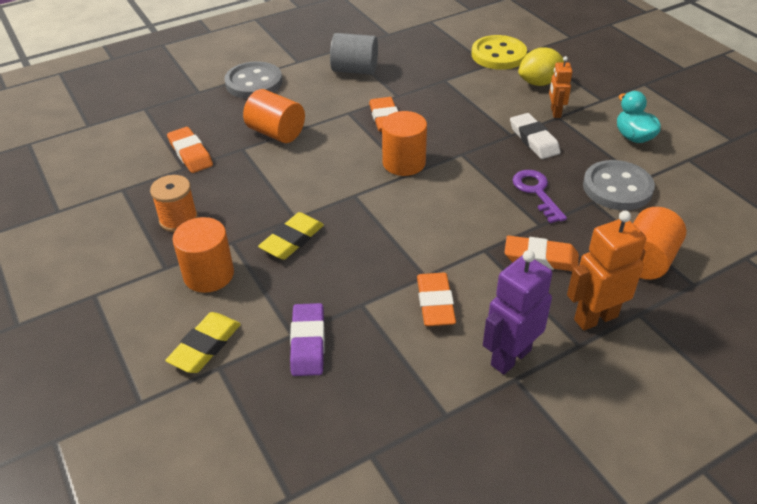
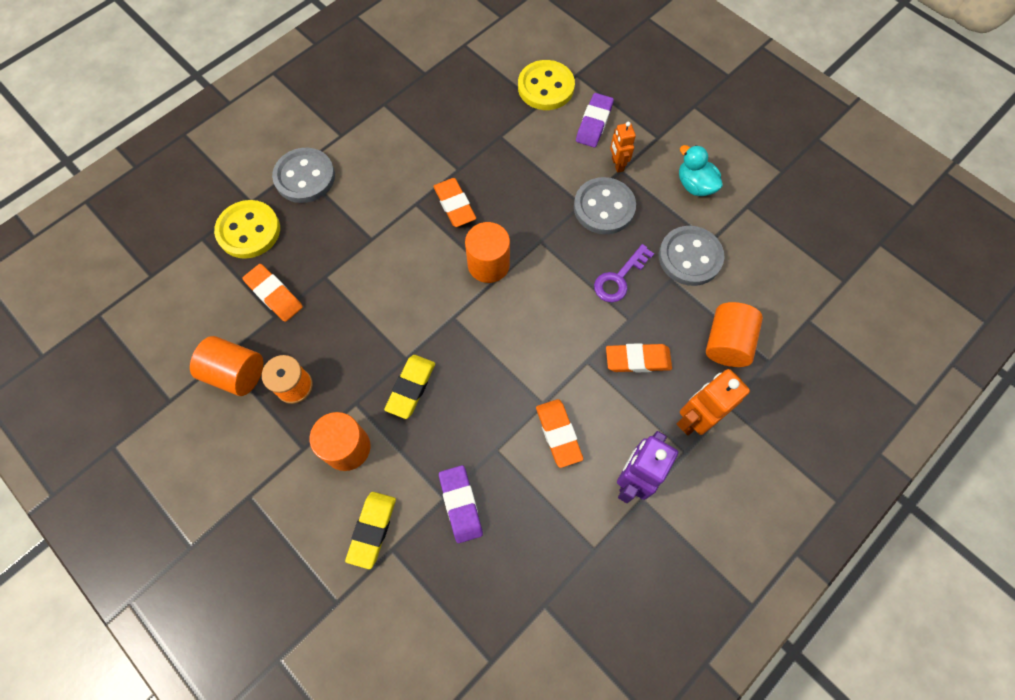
camera: 15 degrees left, 25 degrees up
(188, 109) = (249, 231): none -> yellow button
(276, 133) = (352, 247): orange cylinder -> orange cylinder (236, 373)
(355, 70) = (405, 138): grey cylinder -> none
(534, 140) = (604, 207): white eraser -> grey button
(536, 192) = (619, 278): purple key -> purple key turned 105 degrees counterclockwise
(539, 83) = (594, 123): yellow lemon -> purple eraser

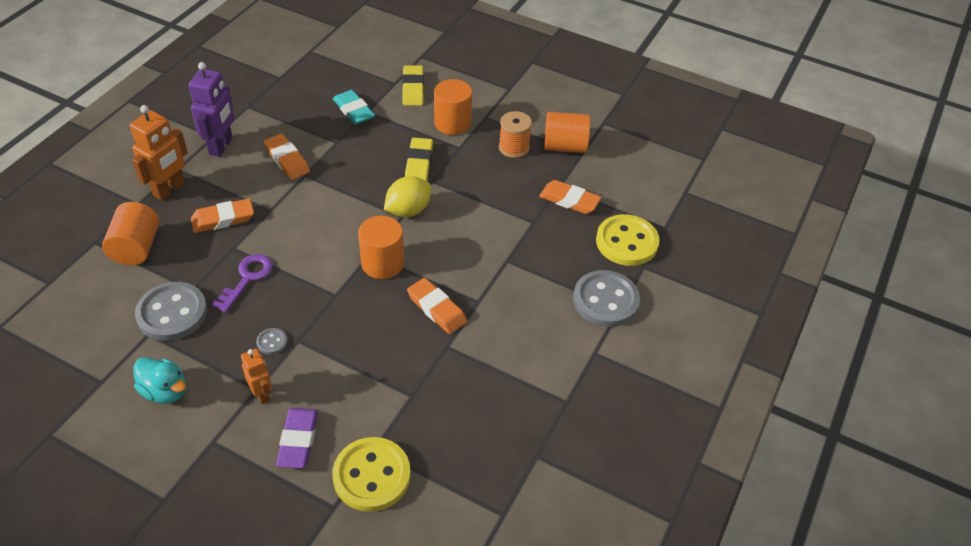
camera: 160 degrees right, 20 degrees down
(444, 323) = (408, 210): none -> yellow lemon
(460, 504) = (354, 110): purple eraser -> turquoise eraser
(604, 207) = (272, 342): grey button -> grey button, size x0.43

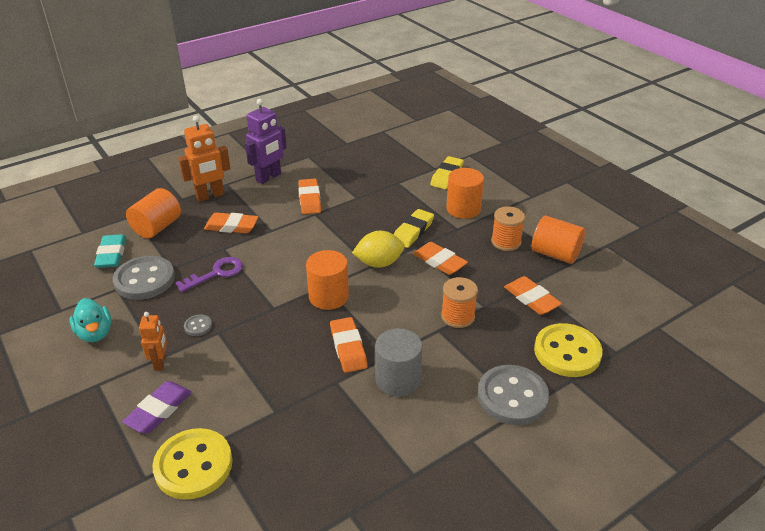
camera: 30 degrees right, 10 degrees down
(354, 110) = (387, 179): turquoise eraser -> turquoise eraser (111, 254)
(465, 189) = (439, 261): none -> orange eraser
(501, 322) = (398, 379): none -> grey cylinder
(516, 241) = (457, 316): none -> orange spool

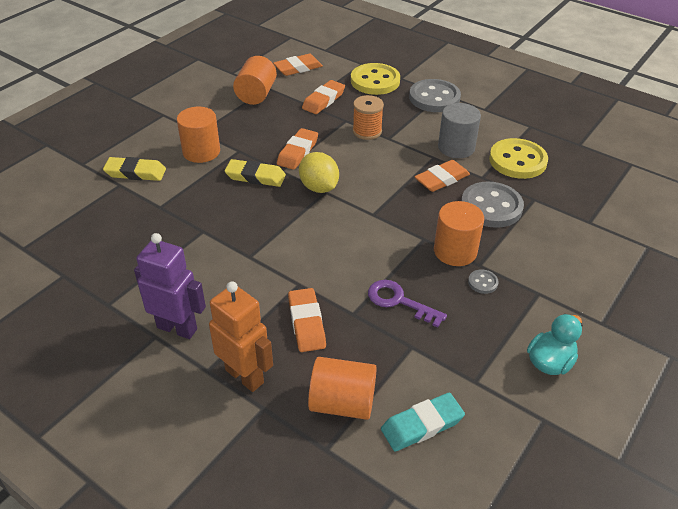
camera: 110 degrees left, 5 degrees up
(144, 280) = (446, 362): grey button -> grey button (491, 207)
(159, 410) = (590, 266): purple eraser -> none
(160, 363) = (544, 289): orange robot -> none
(193, 465) = (615, 224): yellow button -> yellow button (517, 161)
(309, 199) = (220, 270): orange eraser -> orange eraser (298, 68)
(328, 296) = (386, 207): orange cylinder -> orange cylinder (455, 251)
(506, 242) = (249, 120): orange spool -> none

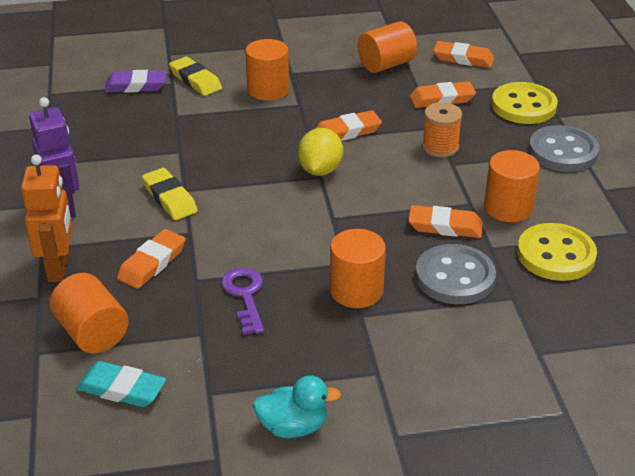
camera: 45 degrees right, 5 degrees down
(92, 201) = (136, 86): none -> purple eraser
(255, 177) = (281, 132): yellow eraser -> yellow eraser (169, 198)
(456, 147) = (508, 208): grey cylinder -> orange cylinder
(483, 282) = (339, 330): grey button -> none

